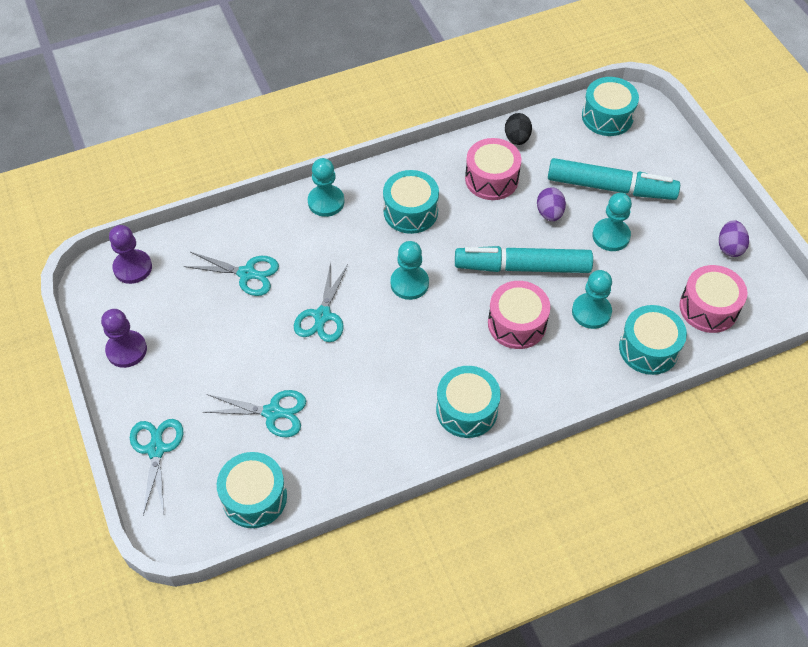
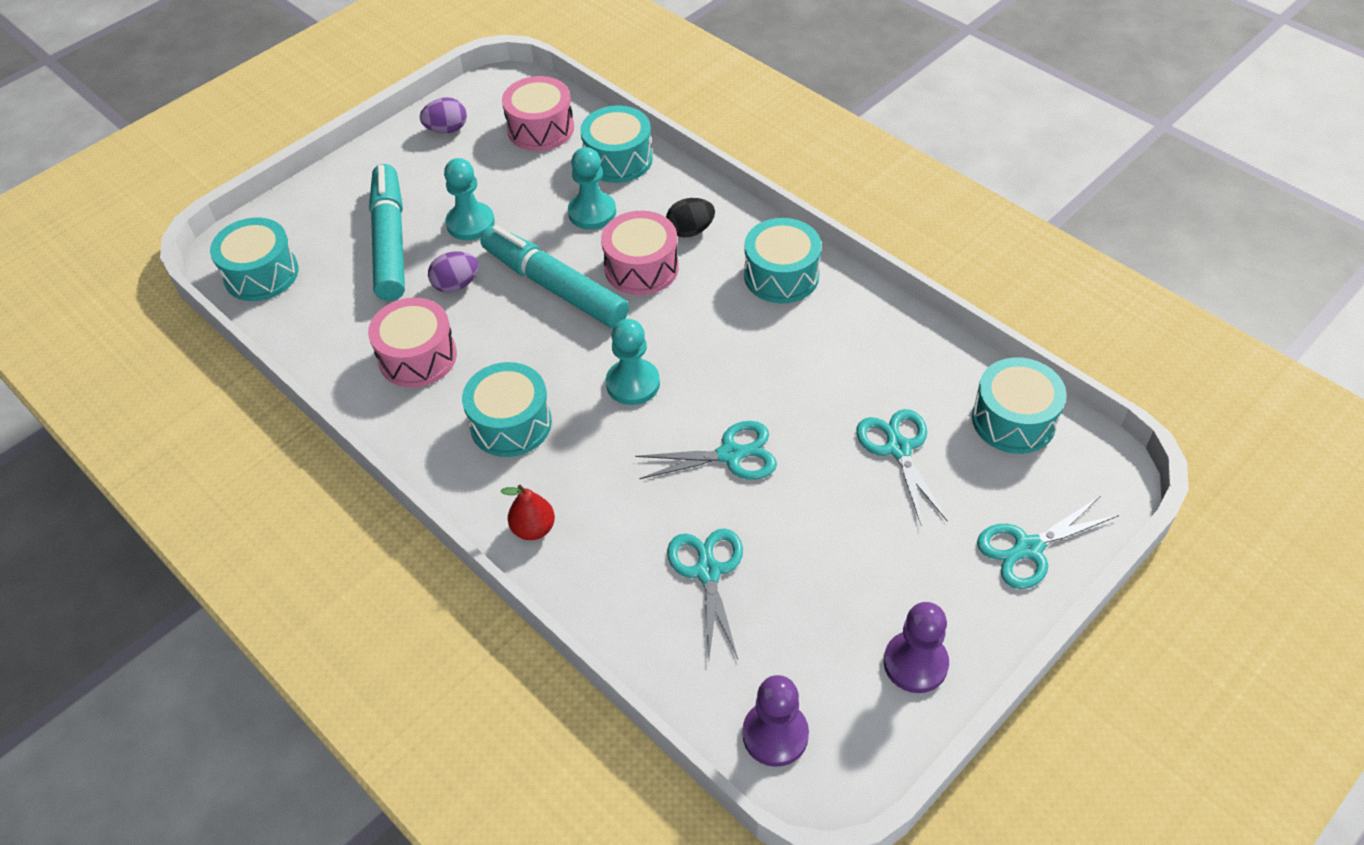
camera: 110 degrees left, 5 degrees down
(326, 202) = (533, 528): turquoise pawn -> red pear
(517, 138) = (331, 352): black egg -> black egg (690, 231)
(522, 267) = (554, 286): turquoise marker -> turquoise marker turned 150 degrees clockwise

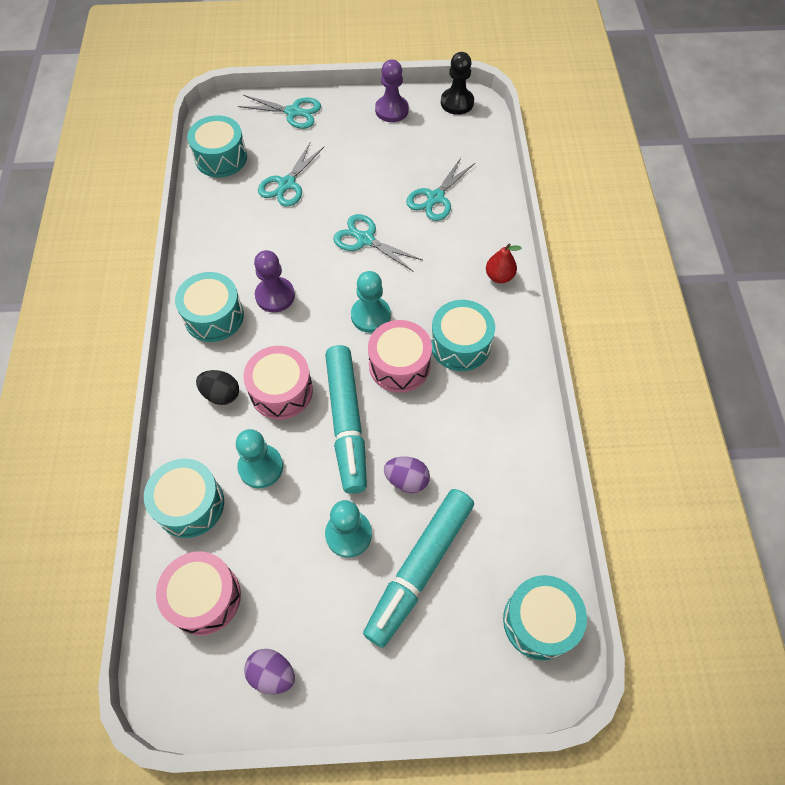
camera: 140 degrees left, 10 degrees up
(417, 357) = (478, 438): pink drum -> pink drum (399, 365)
(775, 734) = (474, 126): purple pawn -> purple pawn (275, 296)
(844, 760) = (457, 102): none -> black pawn

